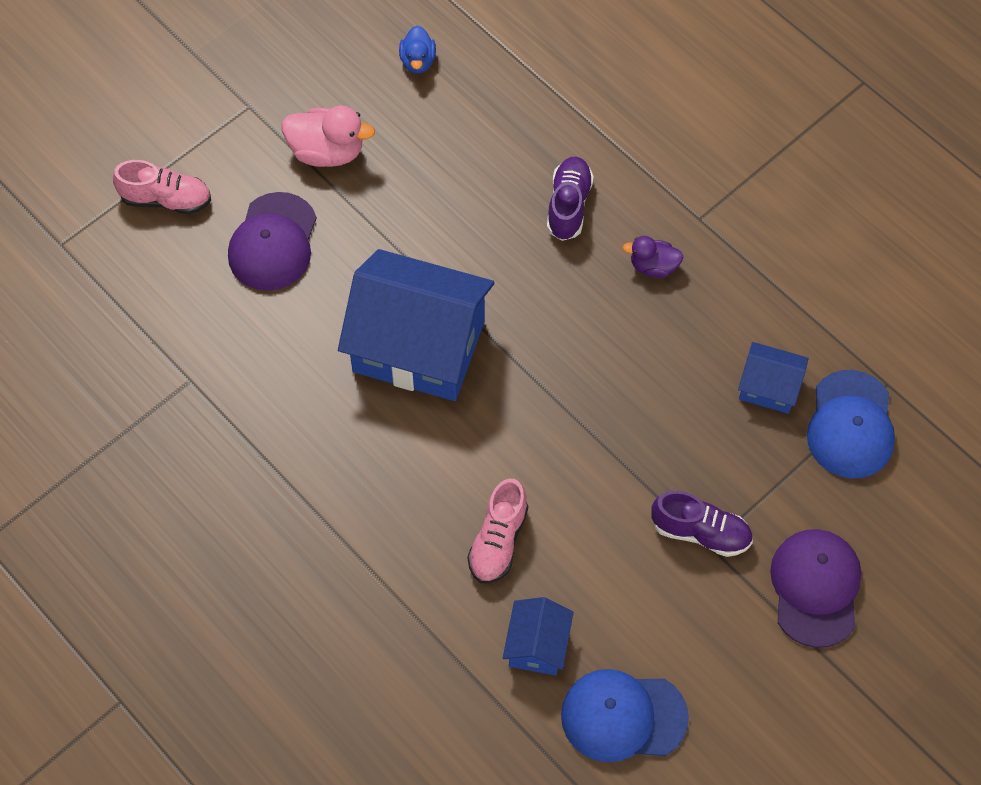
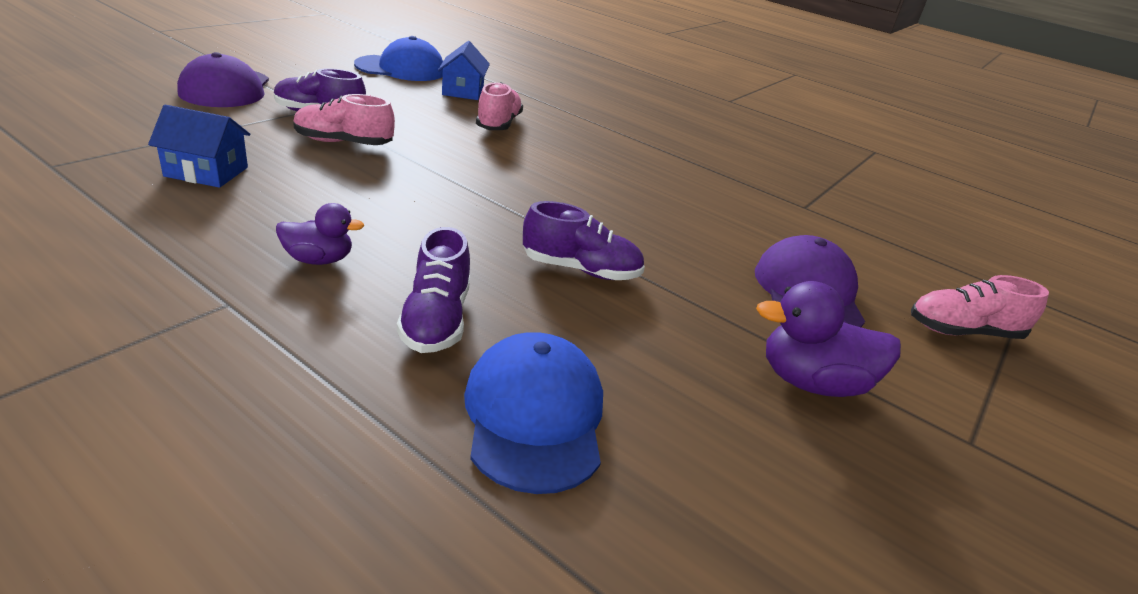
camera: 165 degrees right, 30 degrees down
(327, 152) = (811, 382): pink duck -> purple duck
(418, 61) = (750, 533): blue duck -> none
(419, 346) = (602, 215): blue house -> none
(457, 263) = (580, 270): none -> purple shoe
(665, 463) = (343, 143): none -> pink shoe
(850, 425) = (124, 147): blue cap -> blue cap (534, 415)

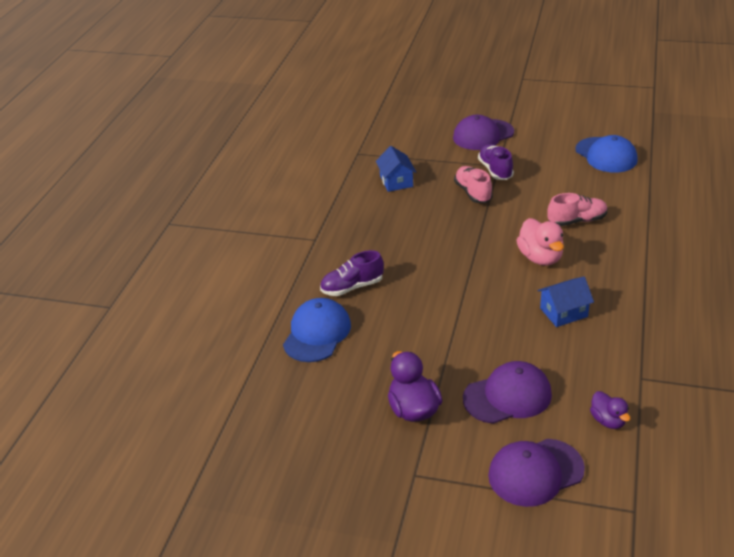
camera: 75 degrees right, 5 degrees up
(319, 260) = (362, 241): purple duck -> purple duck (608, 421)
(463, 91) = (609, 188): blue house -> blue house (563, 312)
(534, 415) = (317, 333): blue cap -> blue cap turned 45 degrees counterclockwise
(544, 166) = (540, 258): none -> pink duck
(580, 270) = (436, 310): purple shoe -> none
(963, 332) = (535, 472): pink shoe -> purple cap

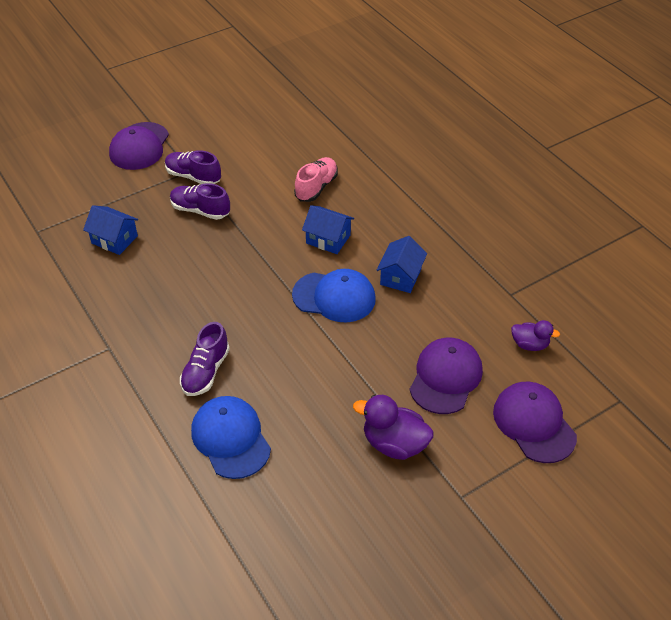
camera: 50 degrees left, 10 degrees up
(473, 193) = (200, 210): pink shoe -> purple shoe
(535, 472) = (534, 423): purple cap -> purple cap turned 135 degrees clockwise
(540, 258) = (328, 239): pink duck -> blue house
(606, 155) = (268, 112): blue cap -> blue cap (334, 297)

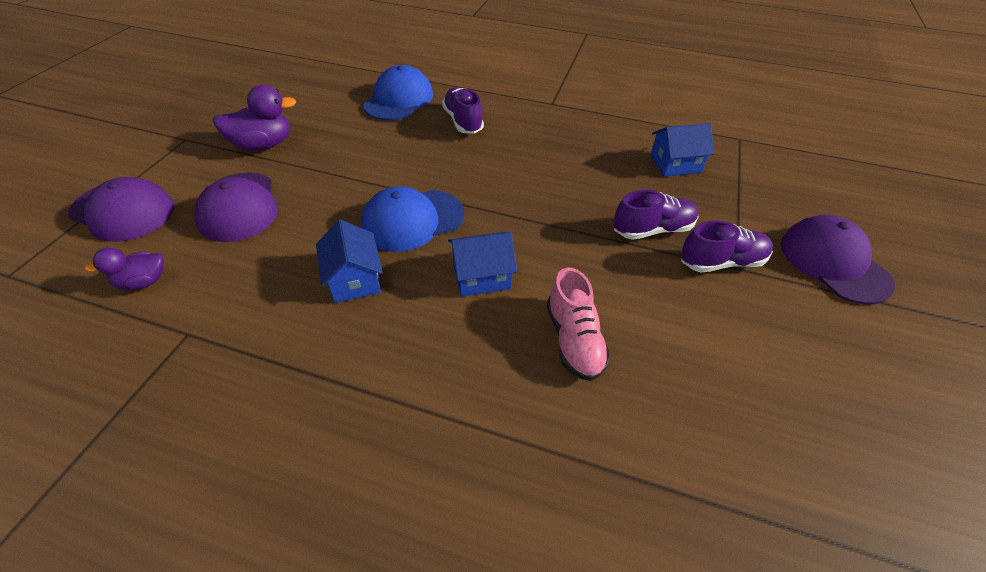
camera: 140 degrees right, 0 degrees up
(230, 438) = (399, 99): blue cap -> blue cap turned 90 degrees counterclockwise

